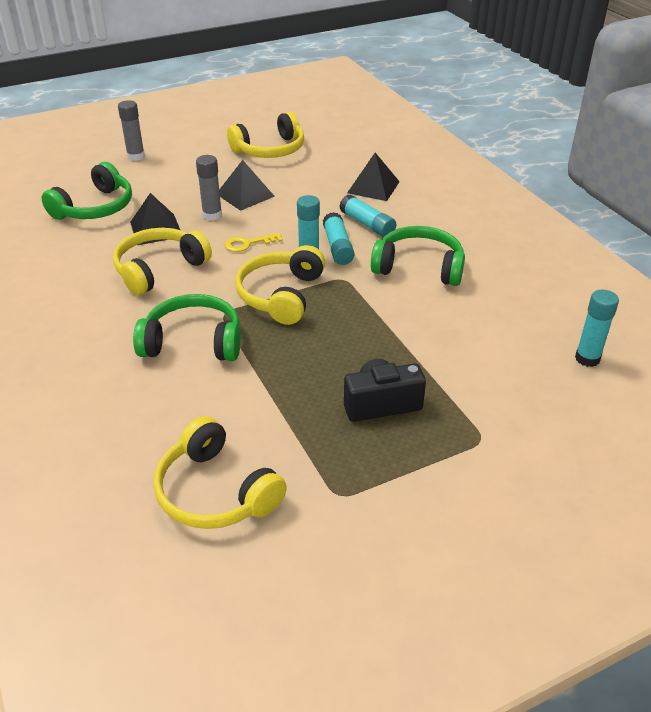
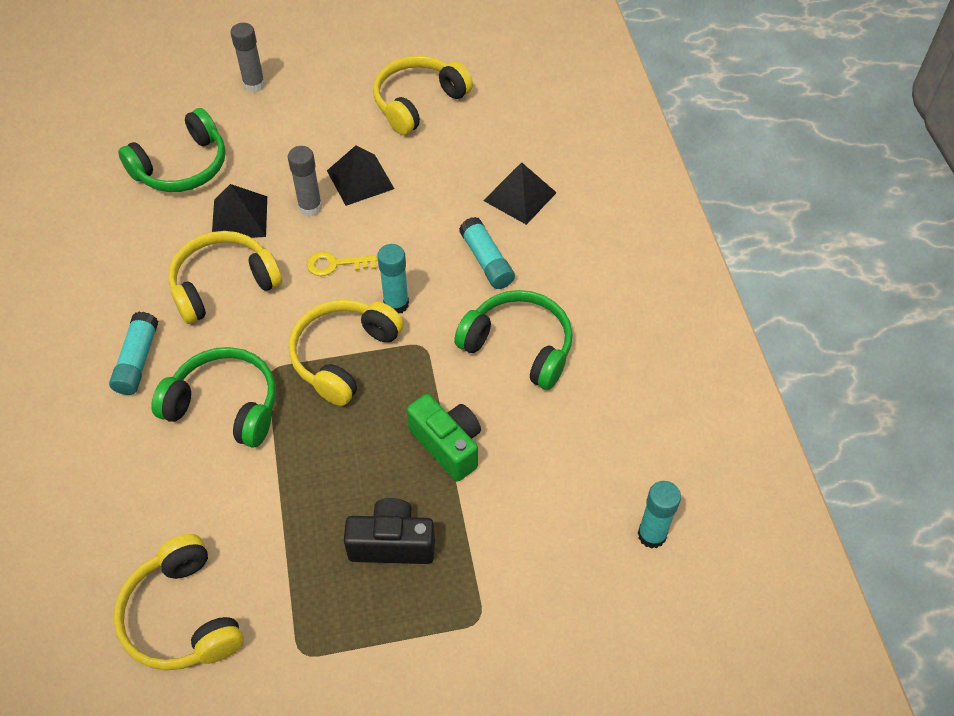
camera: 15 degrees right, 15 degrees up
(270, 150) = (418, 102): yellow headphones -> yellow headphones turned 150 degrees clockwise
(338, 247) = (437, 292): turquoise glue stick -> turquoise glue stick (137, 361)
(394, 334) = (447, 445): none -> green camera

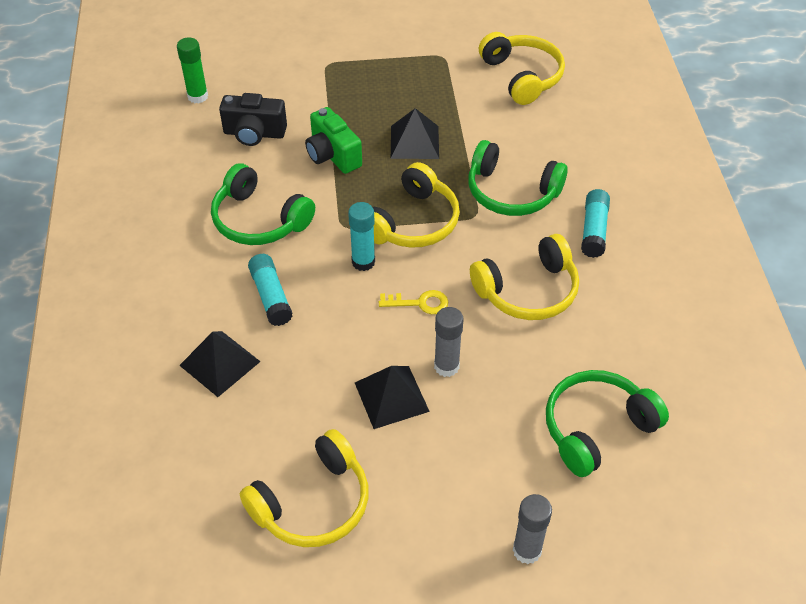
camera: 175 degrees left, 5 degrees down
(239, 218) = (521, 359): black pyramid -> black pyramid (414, 142)
(392, 544) = (381, 103): black camera -> black camera (254, 133)
(652, 535) = (198, 96): turquoise glue stick -> green glue stick

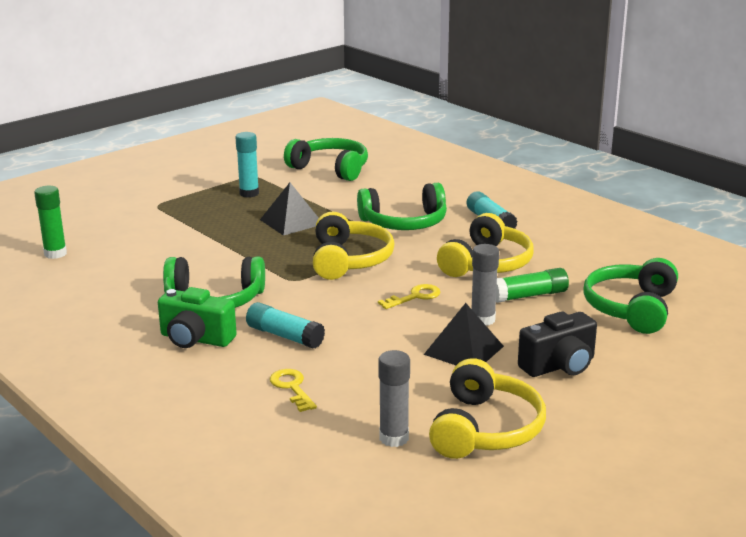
camera: 35 degrees left, 25 degrees down
(220, 363) = (292, 388): black pyramid -> yellow key
(254, 133) = (141, 257): black camera -> black camera (559, 366)
(332, 155) = (231, 248): green camera -> green camera (196, 339)
(363, 262) = (338, 292): turquoise glue stick -> turquoise glue stick (249, 193)
(520, 357) = (529, 295): none -> green glue stick
(522, 76) = (330, 169): yellow headphones -> green headphones
(527, 550) = (675, 383): grey glue stick -> grey glue stick (394, 438)

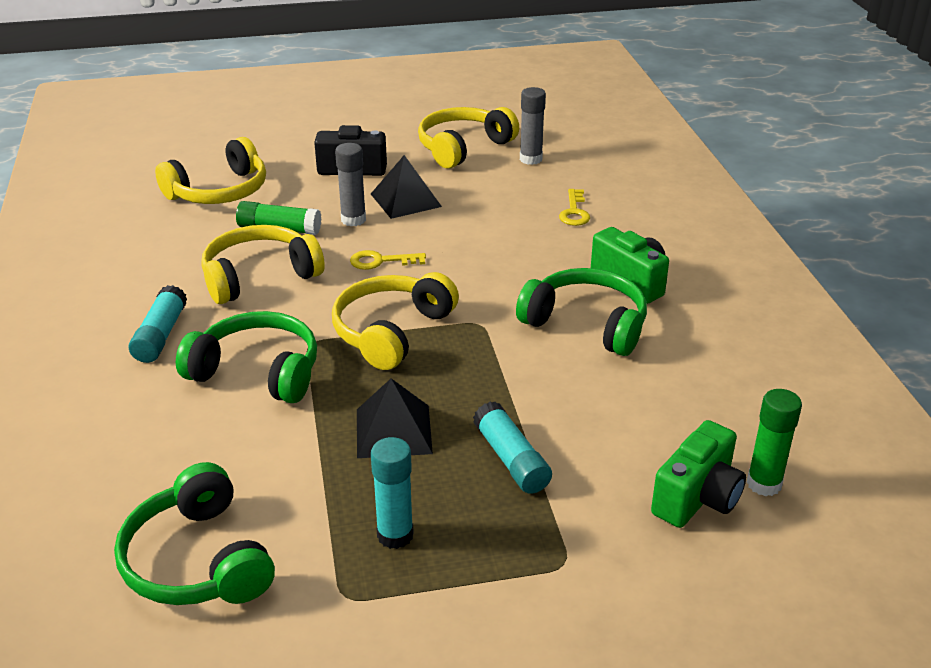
camera: 150 degrees left, 10 degrees up
(95, 240) = (697, 498): none -> green camera
(284, 336) = (544, 259): turquoise glue stick -> turquoise glue stick (511, 459)
(631, 308) = (219, 191): green headphones -> yellow headphones

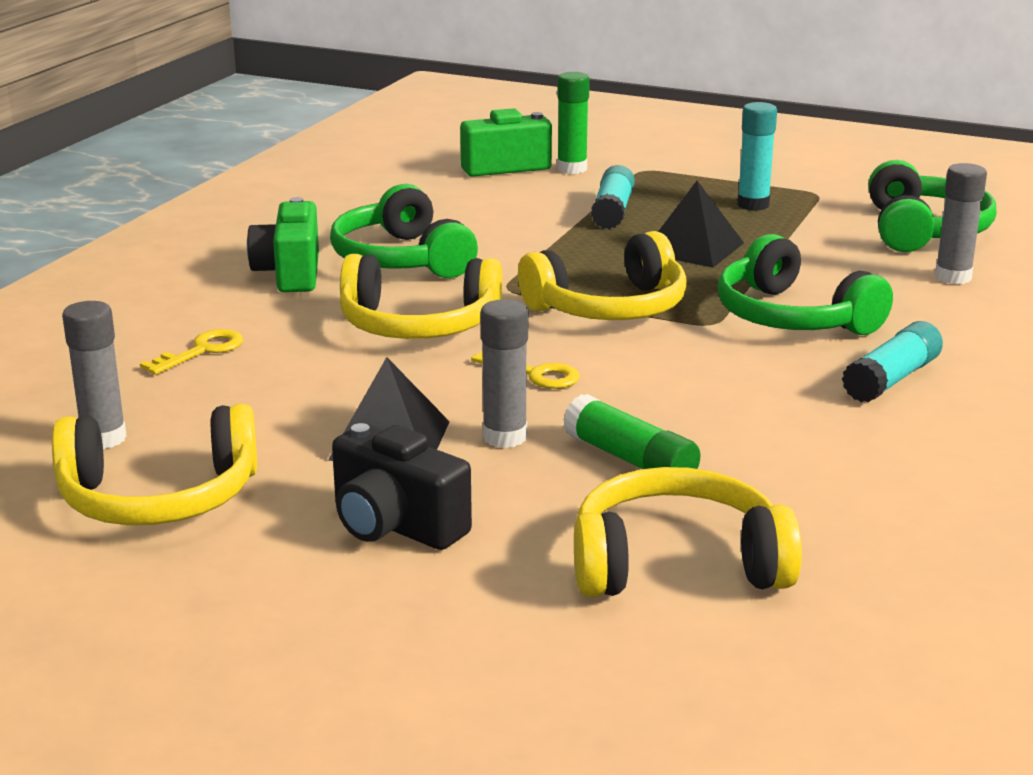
camera: 145 degrees left, 10 degrees down
(146, 480) = (953, 277): none -> grey glue stick
(259, 276) = (716, 405): yellow headphones -> yellow headphones (418, 325)
(764, 484) = (446, 161): green glue stick -> green glue stick (572, 169)

